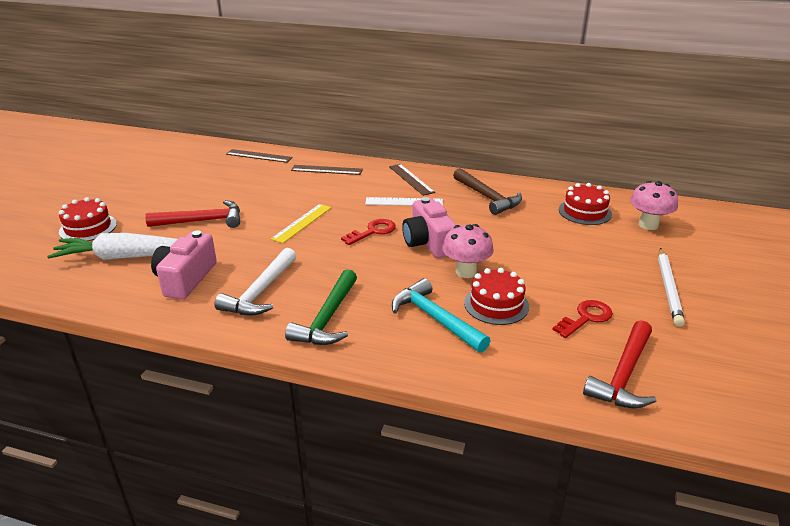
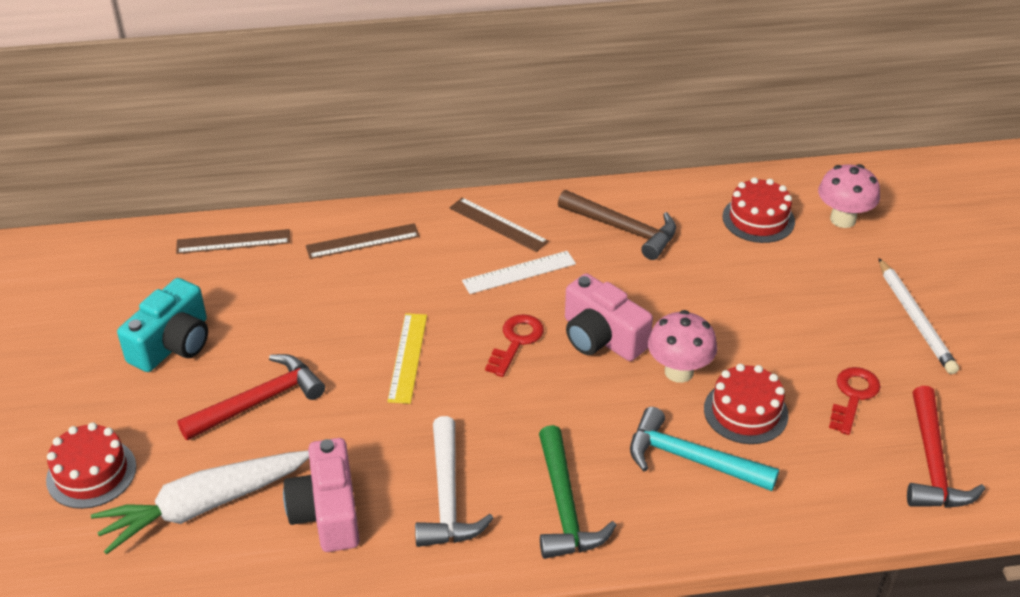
camera: 25 degrees left, 10 degrees up
(185, 187) = (173, 344): none -> turquoise camera

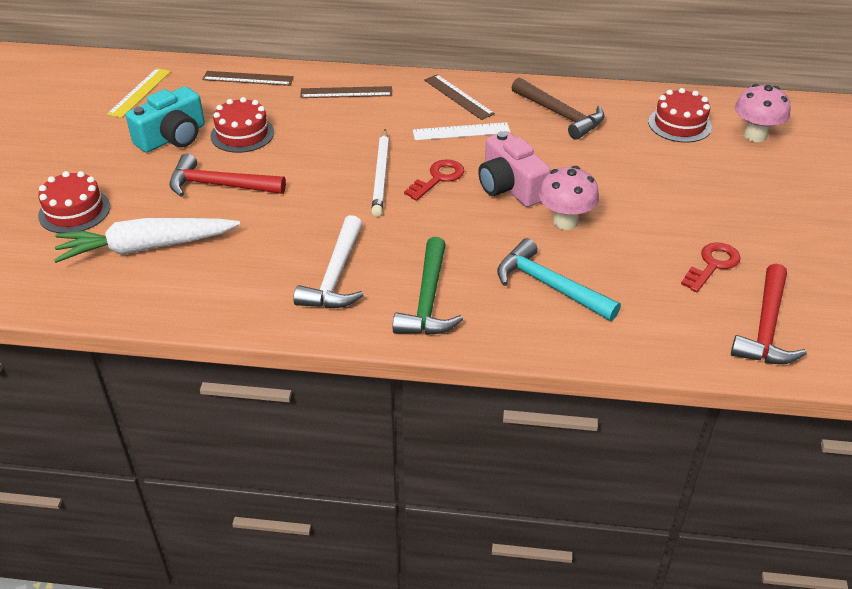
camera: 15 degrees right, 0 degrees up
(259, 401) = (219, 185): red hammer -> red hammer turned 150 degrees counterclockwise
(327, 512) = (237, 269): pink camera -> none
(407, 357) = (346, 175): yellow ruler -> yellow ruler (139, 92)
(745, 412) = (611, 260): red cake -> red cake (242, 134)
(915, 319) = (792, 217): white pencil -> white pencil (381, 175)

